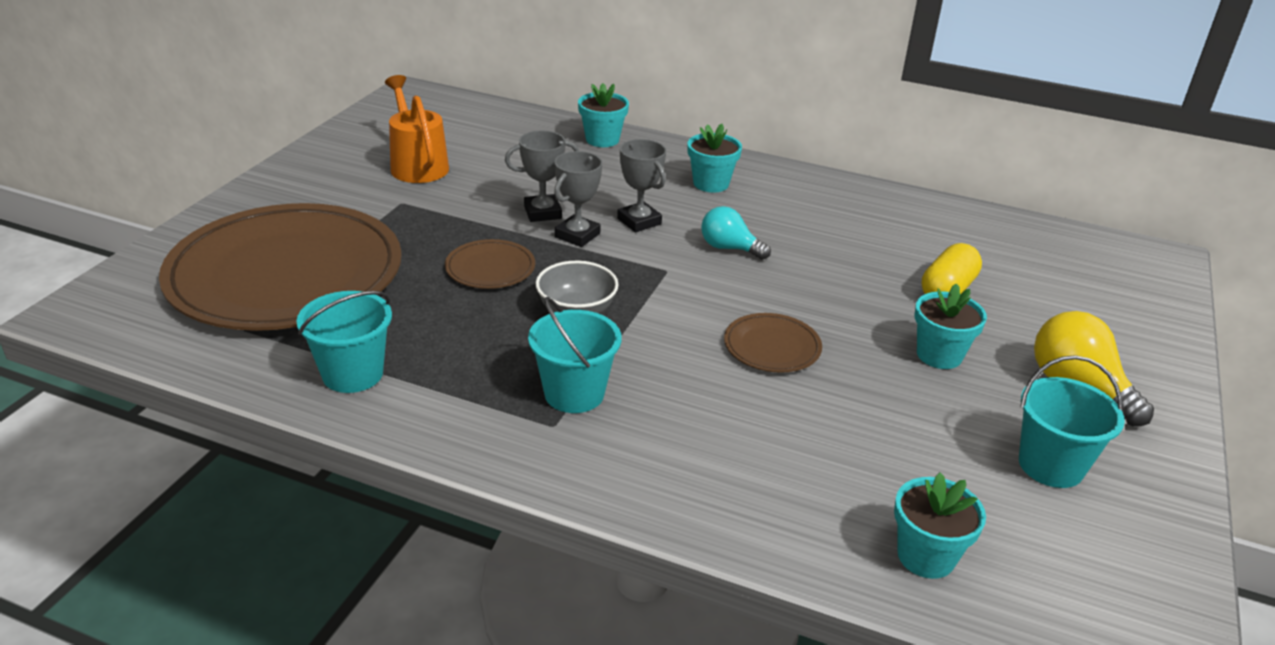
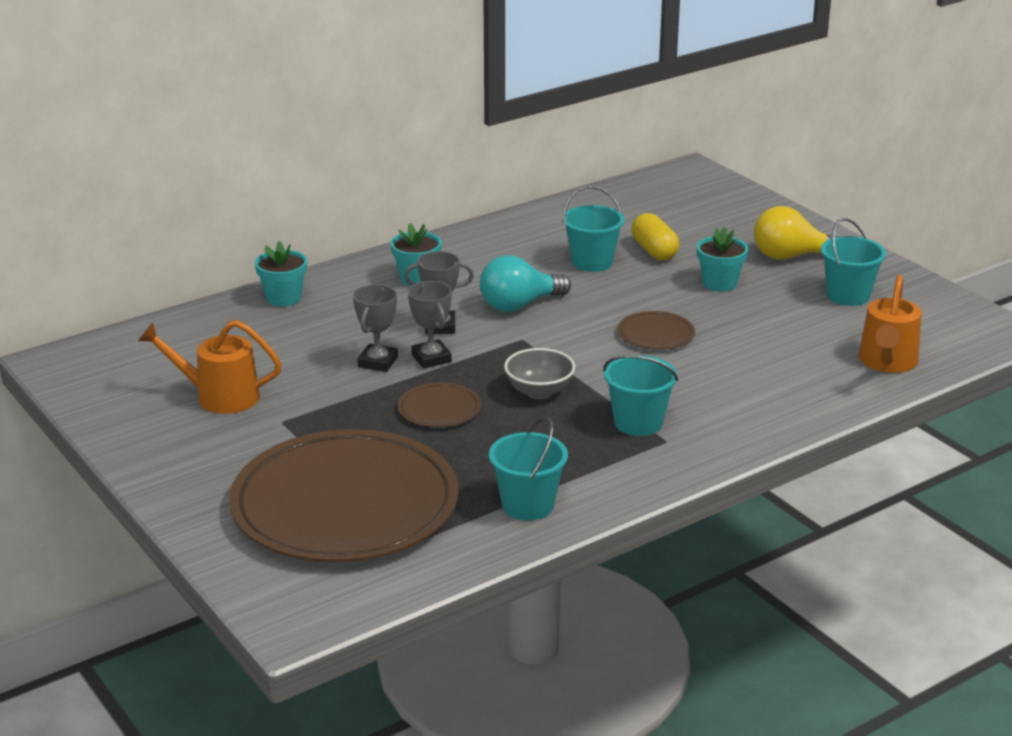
camera: 55 degrees left, 5 degrees down
(729, 248) = (519, 305): turquoise light bulb -> turquoise light bulb, size x1.51
(869, 261) = (592, 262): none -> turquoise bucket
(926, 556) = (887, 362): turquoise flower pot -> orange watering can

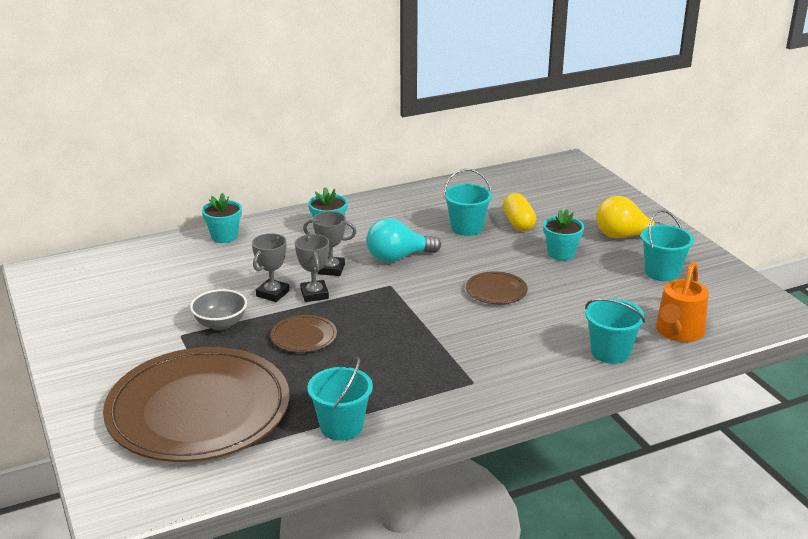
camera: 10 degrees right, 0 degrees up
(219, 396) = (143, 310): orange watering can -> none
(539, 391) = (387, 330): grey bowl -> grey bowl (220, 324)
(638, 423) = (456, 364): turquoise bucket -> turquoise bucket (610, 352)

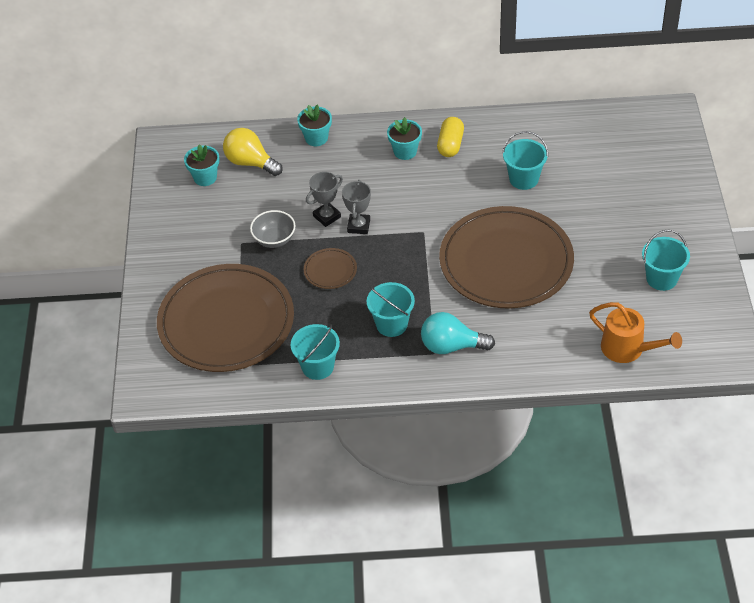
camera: 25 degrees right, 20 degrees up
(331, 269) = (385, 200): grey trophy -> none
(398, 257) = (446, 201): turquoise light bulb -> turquoise light bulb (451, 346)
(496, 291) = (506, 262): brown plate -> brown plate, size x2.50
(518, 223) = (573, 184): yellow capsule -> yellow capsule (450, 145)
(561, 253) = (587, 232): turquoise flower pot -> turquoise flower pot (205, 177)
(610, 352) = (558, 354): turquoise bucket -> turquoise bucket (391, 324)
(625, 236) = (658, 226): yellow light bulb -> yellow light bulb (250, 163)
(678, 332) = (628, 349): orange watering can -> orange watering can turned 105 degrees counterclockwise

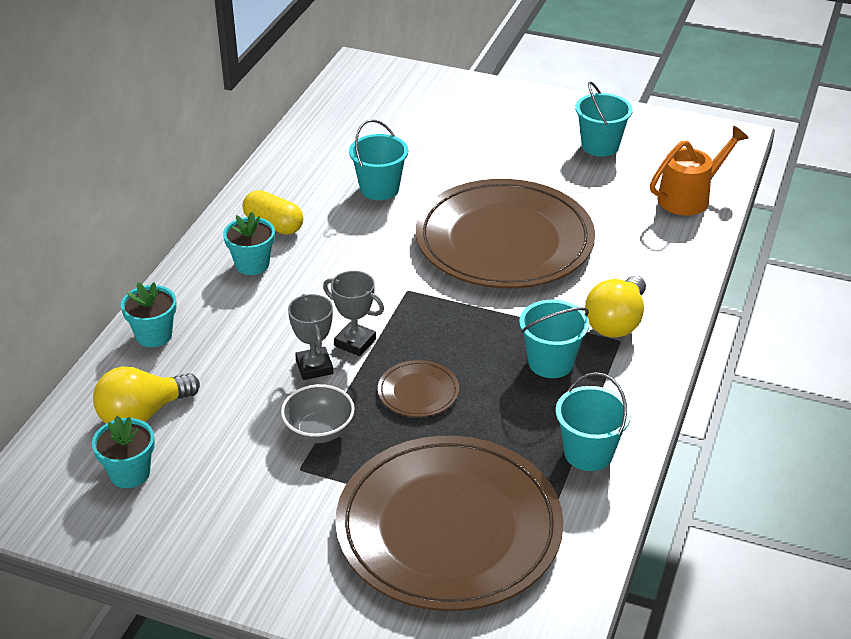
camera: 70 degrees left, 10 degrees down
(451, 346) = (616, 322): turquoise light bulb -> yellow light bulb

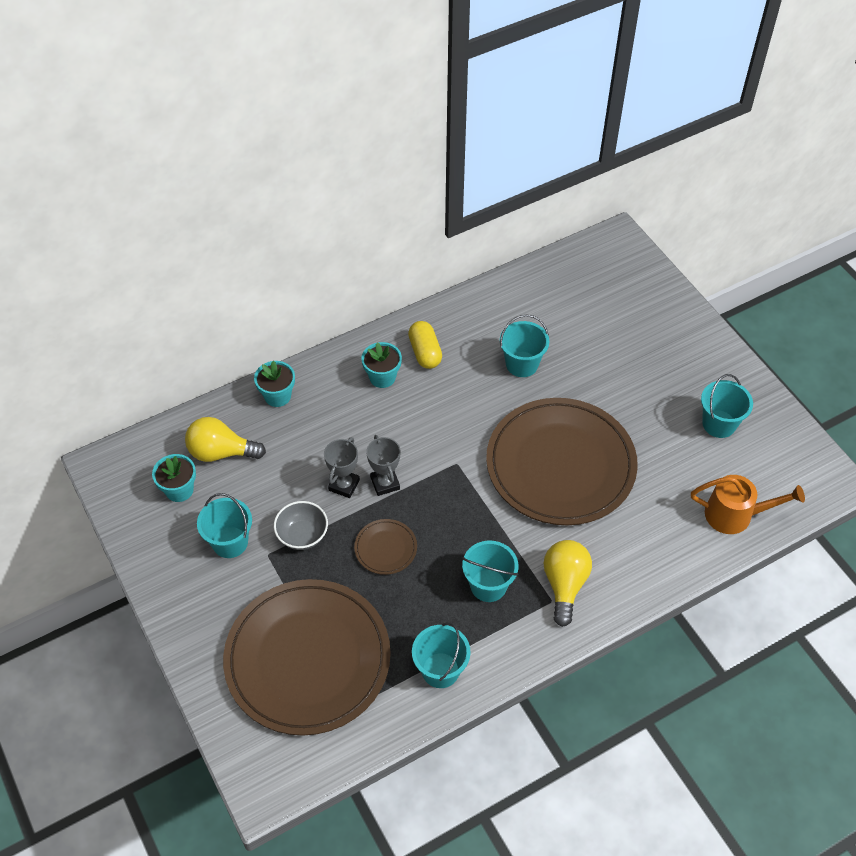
camera: 40 degrees right, 15 degrees up
(244, 483) = (230, 542): none -> turquoise bucket
(616, 322) = (564, 585): yellow light bulb -> yellow light bulb turned 120 degrees clockwise

